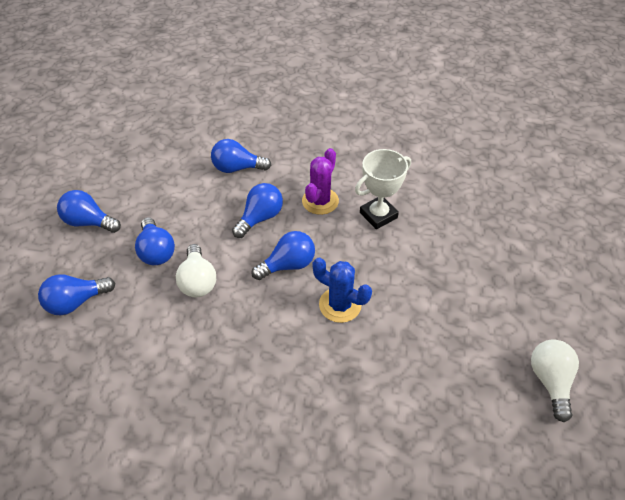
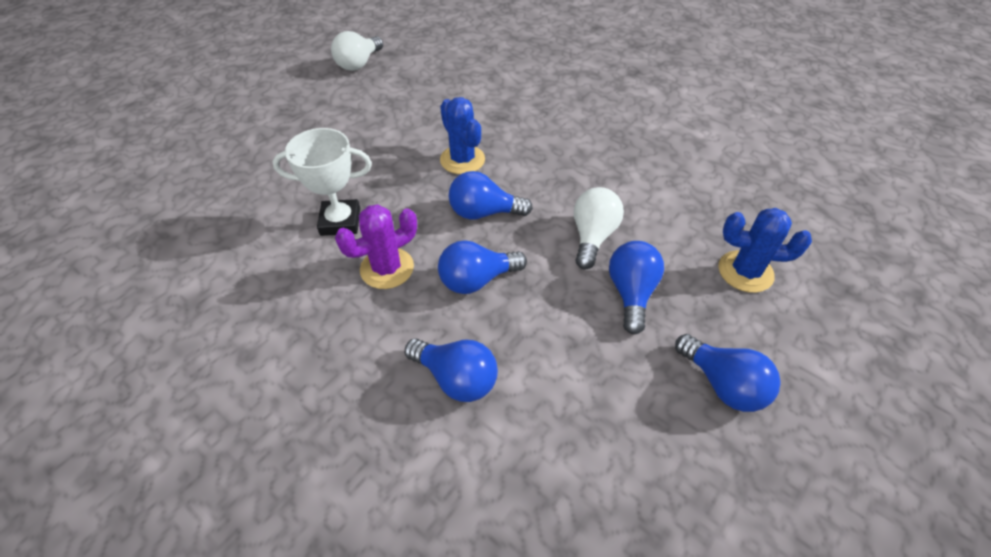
camera: 150 degrees left, 0 degrees up
(76, 302) = (745, 272): blue light bulb -> blue cactus

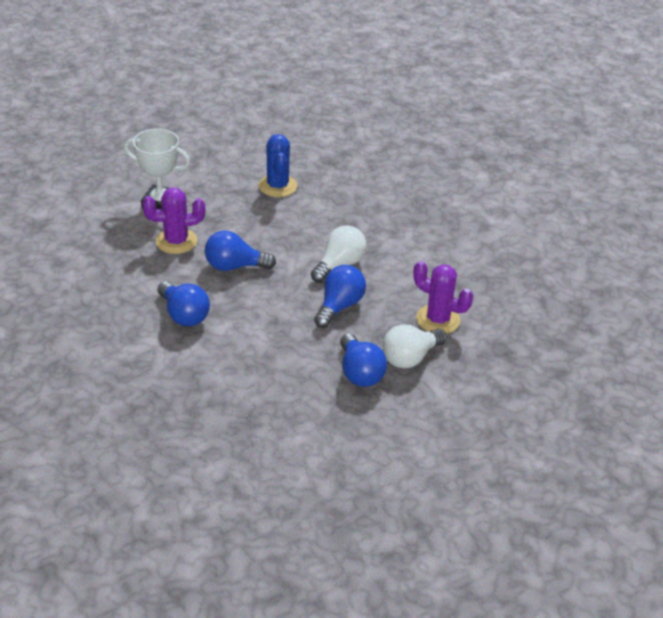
camera: 20 degrees right, 10 degrees down
(359, 64) = (241, 89): white light bulb -> white light bulb (410, 357)
(484, 212) = (269, 226): blue light bulb -> none
(745, 272) = (438, 319): blue cactus -> purple cactus

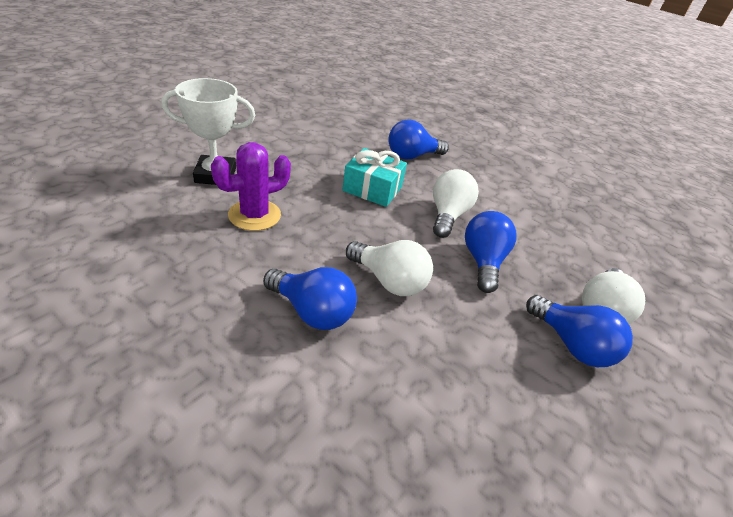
camera: 25 degrees left, 0 degrees up
(234, 266) = (339, 234): blue light bulb -> blue light bulb (412, 156)
(251, 306) = (389, 281): none -> white light bulb
(277, 186) = (334, 146): blue cactus -> none
(287, 232) = (372, 189): none -> turquoise gift
(438, 319) = (584, 257): purple cactus -> none

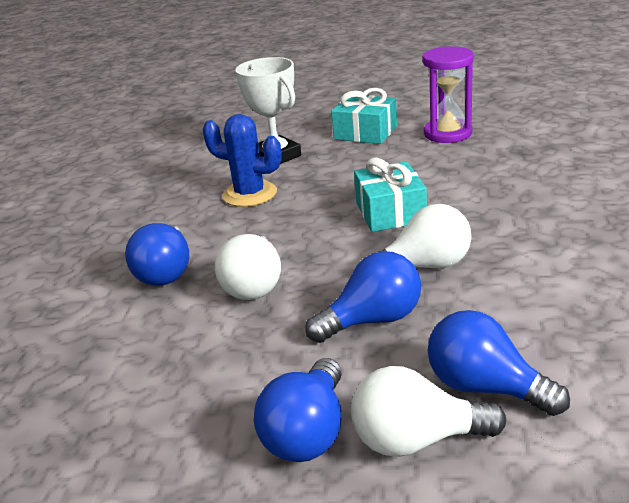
camera: 65 degrees right, 10 degrees down
(252, 134) = (365, 133): none -> turquoise gift
(254, 215) = (250, 194): purple cactus -> blue cactus
(308, 121) = (447, 133): none -> purple hourglass
(412, 156) = (506, 199): blue light bulb -> blue light bulb (485, 387)

